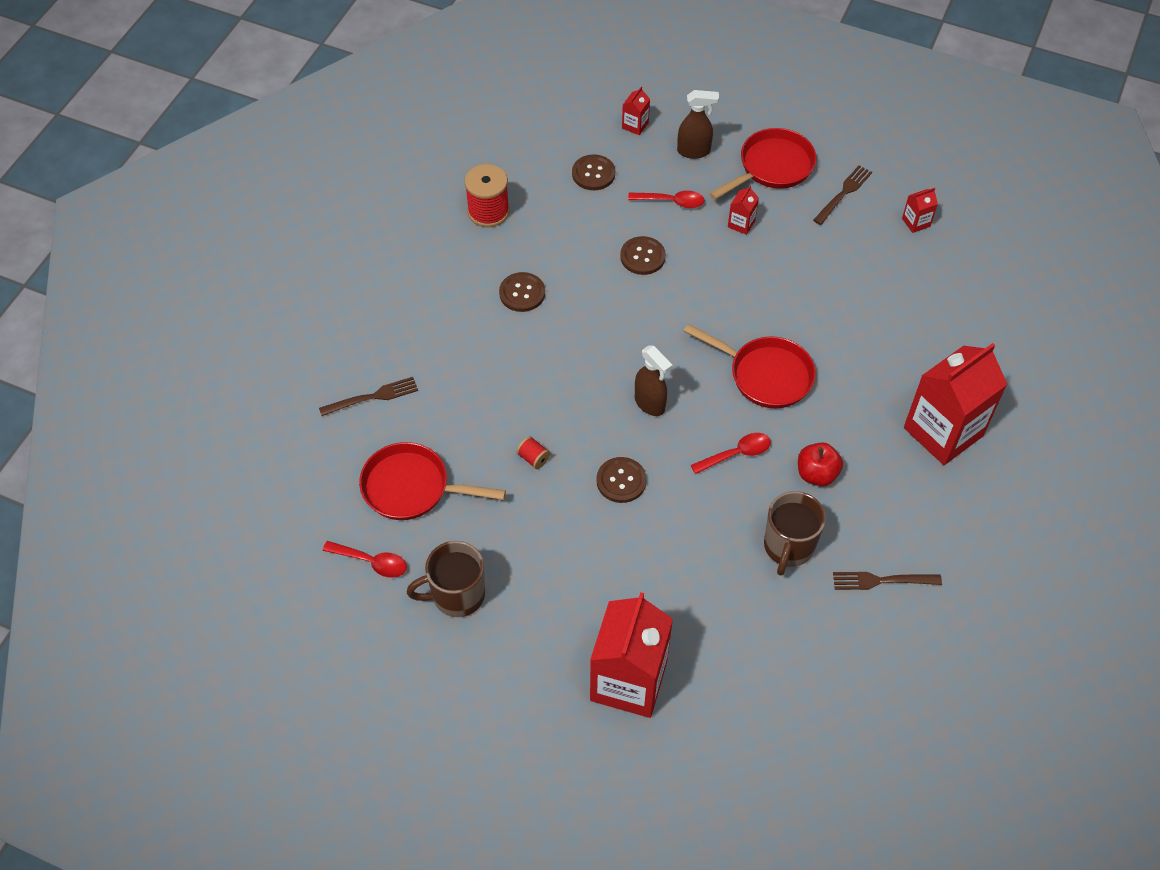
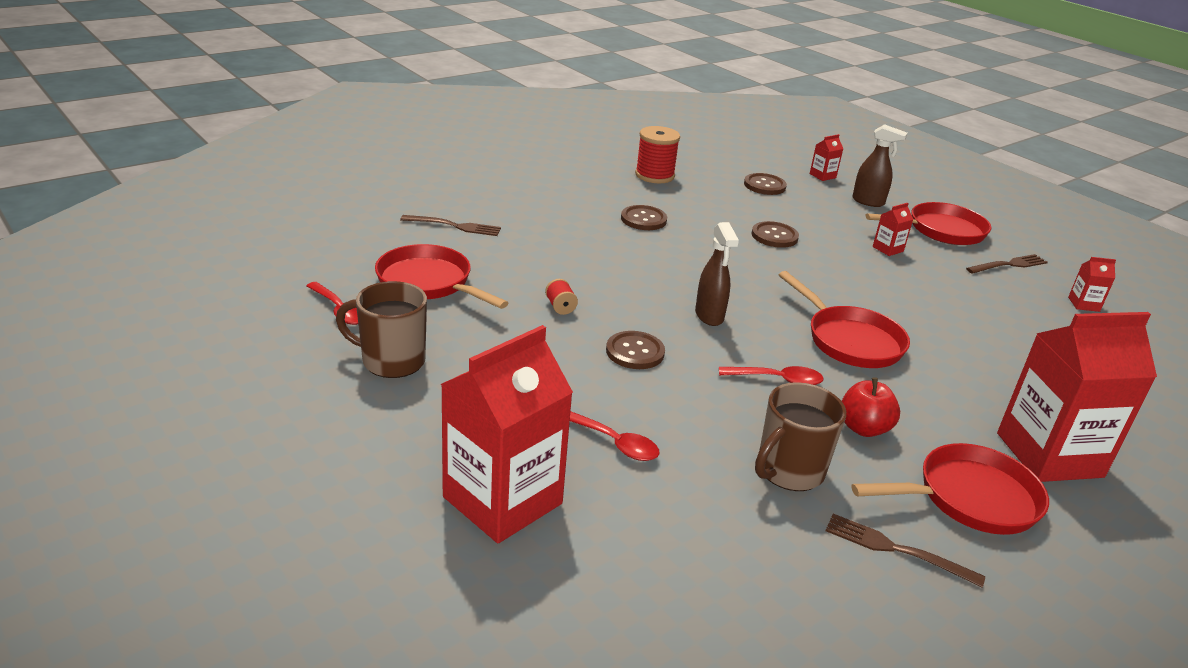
camera: 25 degrees right, 25 degrees down
(672, 202) = (826, 218): red spoon -> red spoon (614, 443)
(908, 507) = (969, 498): none -> red pan

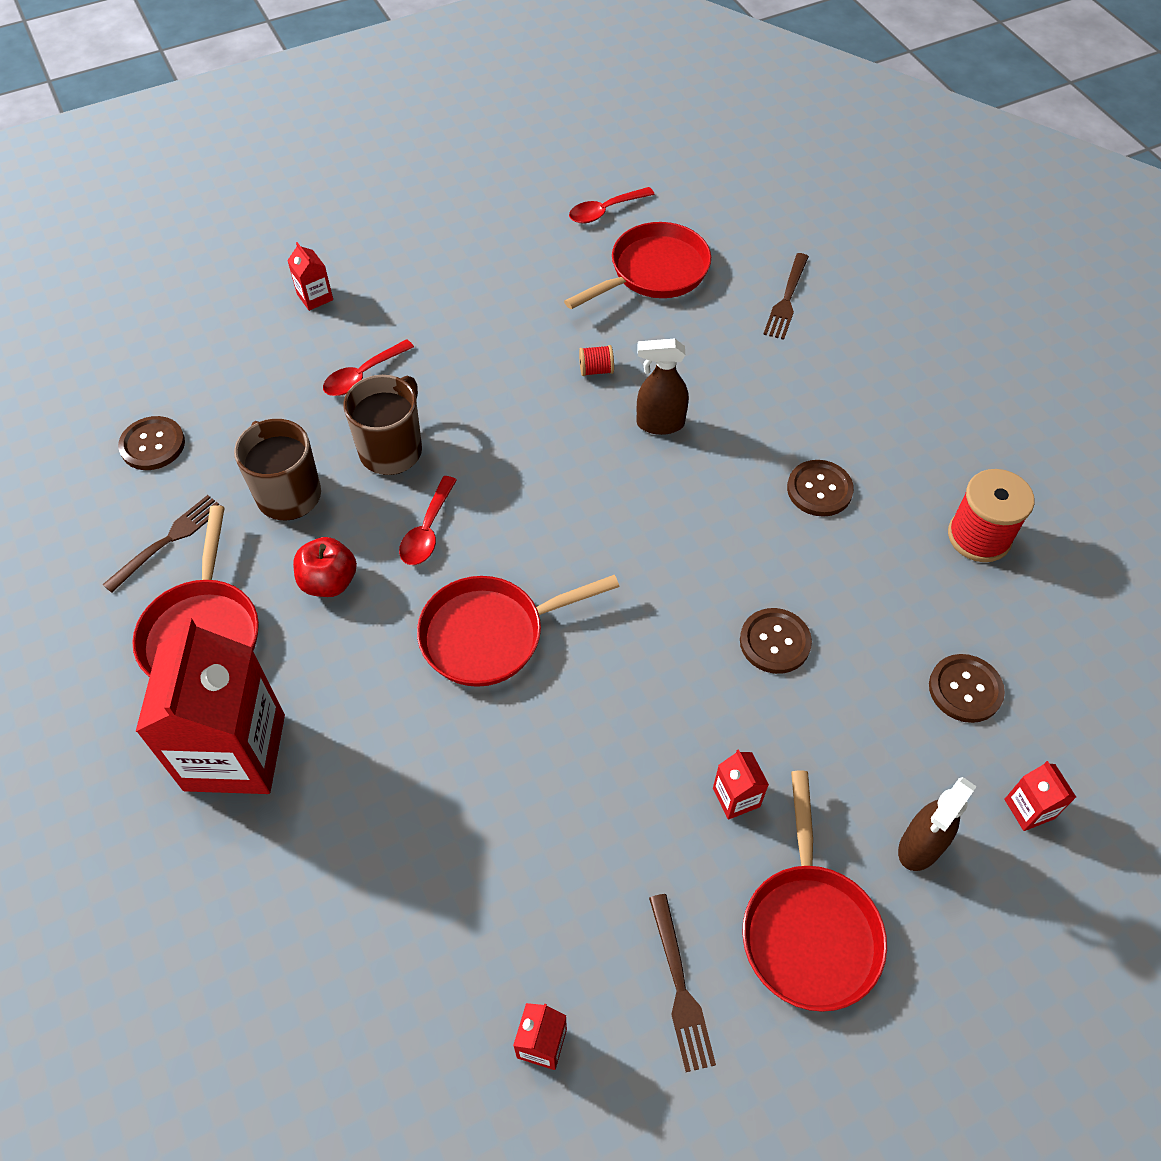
camera: 105 degrees right, 25 degrees up
(391, 361) = (515, 242): brown mug -> brown mug (392, 449)
(502, 500) = (315, 297): red carton -> red carton, size x0.41
(635, 352) = (501, 417): brown button -> brown button (152, 445)
(709, 316) = (563, 501): brown spray bottle -> brown spray bottle (659, 424)

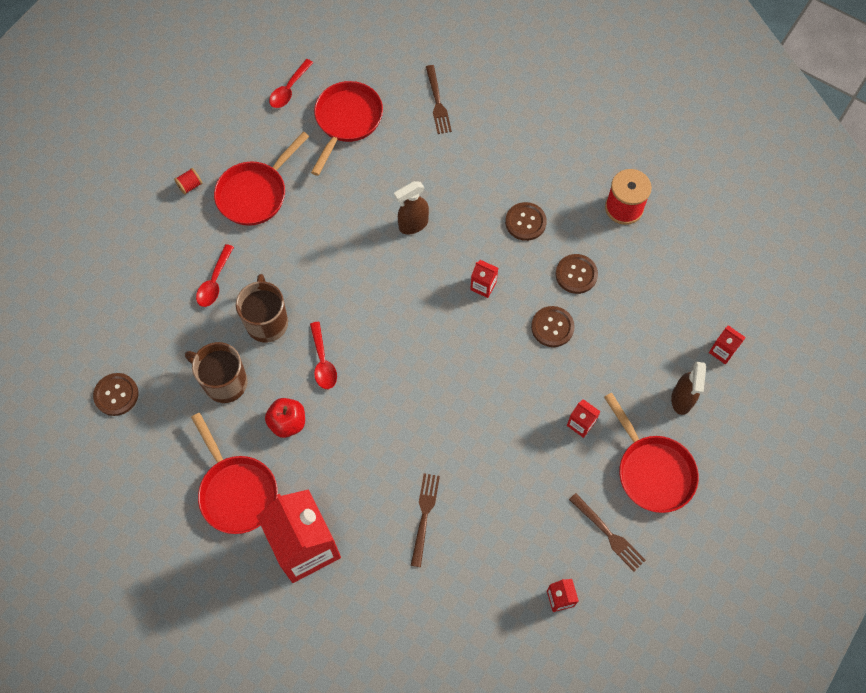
camera: 30 degrees left, 10 degrees up
(168, 540) = (173, 449): brown fork -> brown fork (424, 515)
(315, 297) = (144, 242): red carton -> red carton (483, 286)
(490, 634) = (399, 405): red pan -> red pan (255, 194)
(596, 370) = (354, 207): red spool -> red spool (190, 186)
(965, 689) = (661, 302): brown button -> brown button (576, 274)

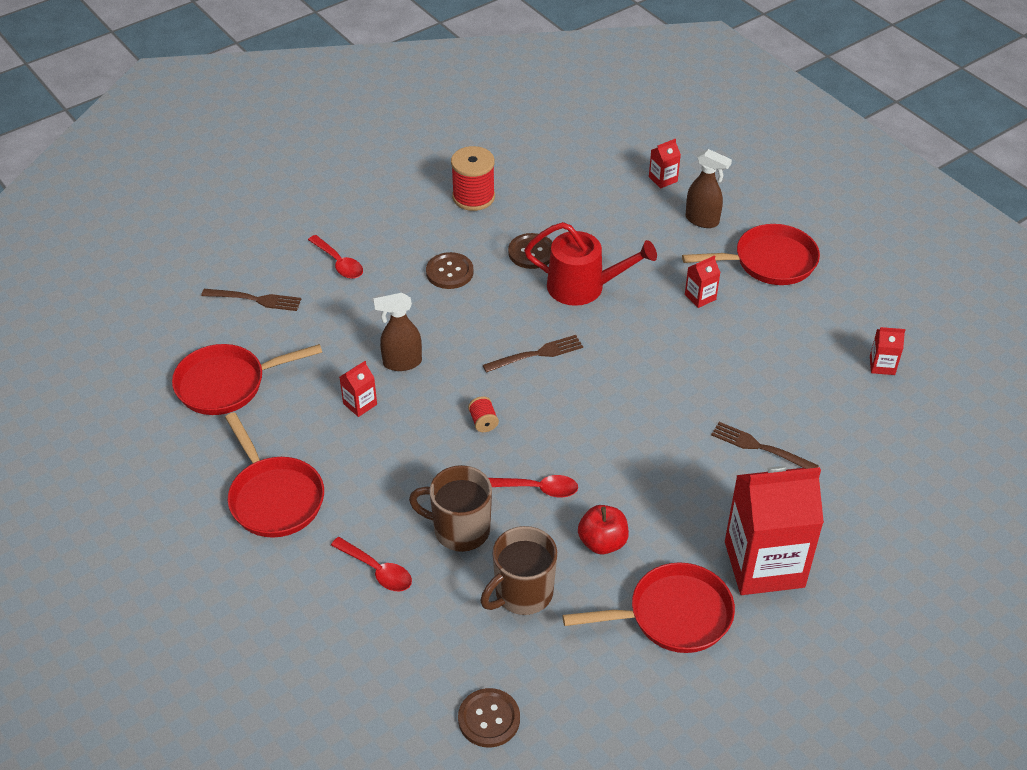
camera: 70 degrees left, 20 degrees down
(190, 186) = (221, 564): red spool -> red spool (483, 422)
(289, 89) = (145, 427): red spoon -> red spoon (339, 263)
(347, 121) = (227, 384): red pan -> red pan turned 60 degrees counterclockwise
(413, 225) = (402, 363): brown spray bottle -> brown spray bottle turned 90 degrees clockwise
(483, 286) = (509, 326): red carton -> red carton (360, 404)
(552, 327) = (583, 287): brown button -> red watering can
(609, 534) = (825, 311): brown fork -> brown fork (537, 354)

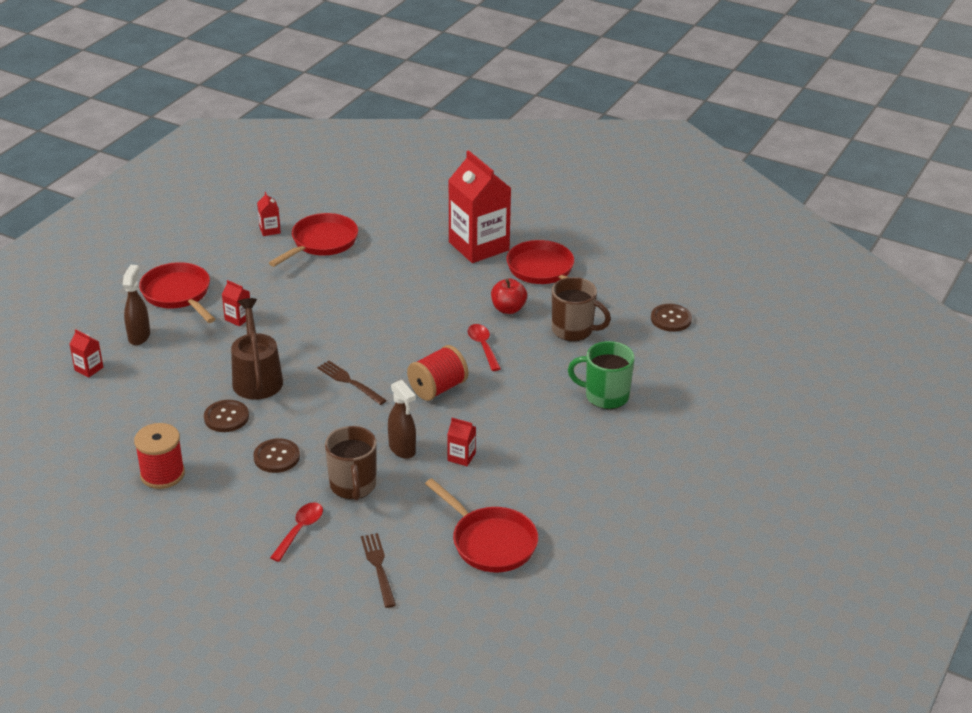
camera: 115 degrees left, 10 degrees down
(274, 498) = (583, 468): red pan -> red pan (321, 243)
(377, 570) = (605, 396): red spoon -> green mug
(460, 530) = (544, 370): brown mug -> brown mug (353, 486)
(483, 422) = (438, 388): red spool -> red spool, size x2.05
(583, 287) = (257, 378): red watering can -> brown watering can
(759, 447) = (381, 265): brown fork -> none

